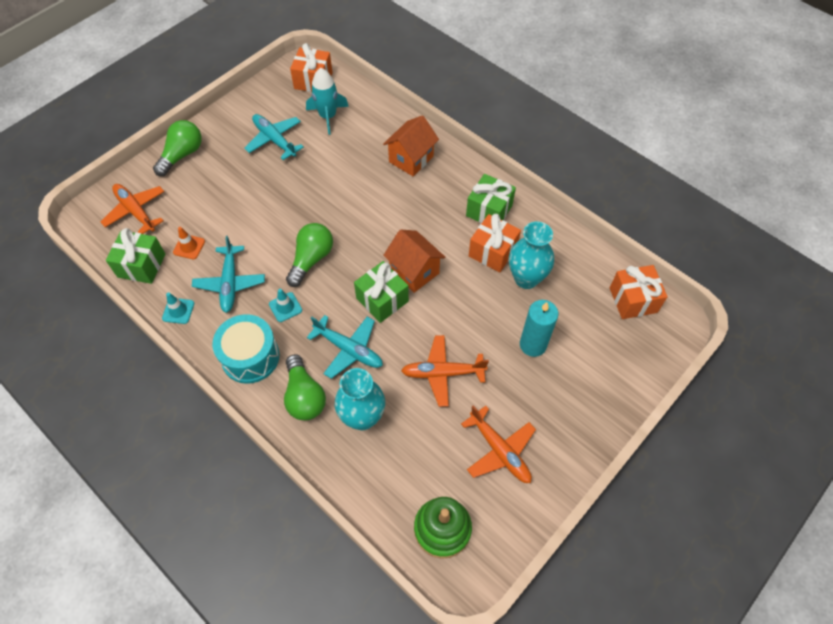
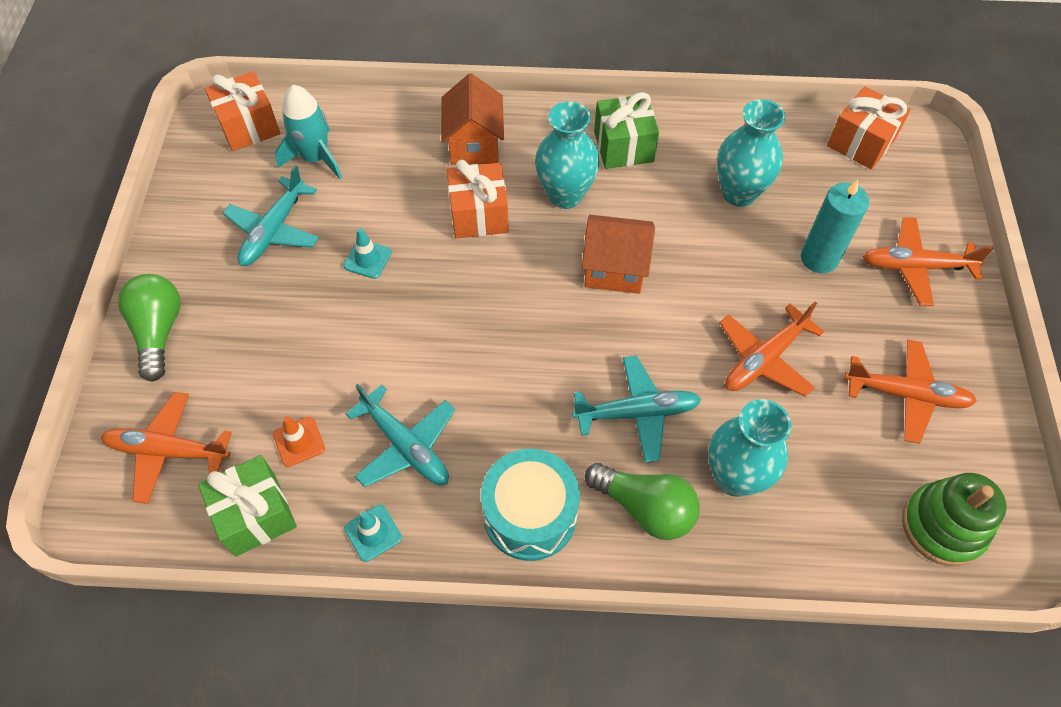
camera: 40 degrees left, 0 degrees up
(275, 140) = (274, 230): turquoise plane -> turquoise plane turned 75 degrees counterclockwise
(285, 307) = (508, 422): turquoise traffic cone -> turquoise traffic cone (367, 259)
(311, 259) = (479, 342): green light bulb -> none
(382, 300) = (613, 327): green gift -> none
(430, 216) = (565, 195): none -> turquoise vase
(492, 252) = (674, 188): orange gift -> orange gift (479, 215)
(586, 390) = (916, 267): none -> orange plane

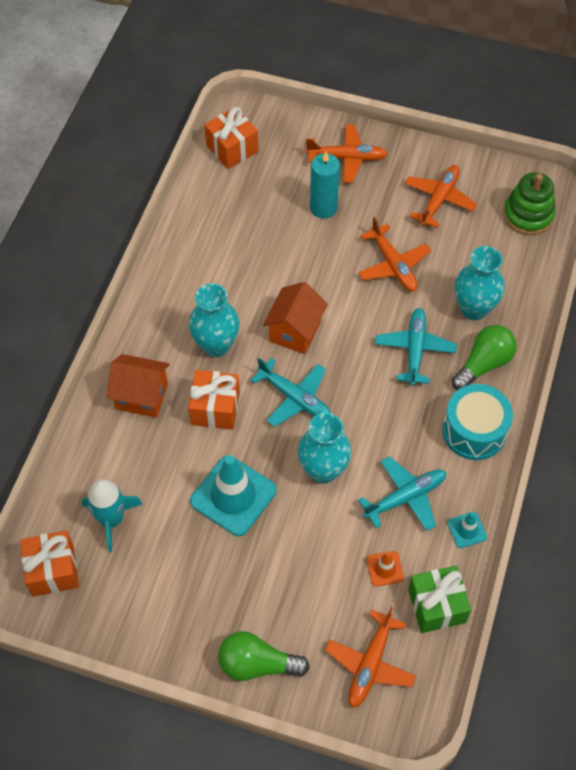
camera: 75 degrees left, 0 degrees up
(274, 230) = (180, 562): turquoise plane -> turquoise plane (294, 397)
(367, 259) = (233, 496): turquoise traffic cone -> turquoise traffic cone, size x2.12
(623, 146) = (181, 294): green gift -> none
(739, 193) = (252, 235): turquoise vase -> turquoise vase (323, 470)
(916, 267) = (346, 158): orange plane -> orange plane turned 105 degrees counterclockwise

